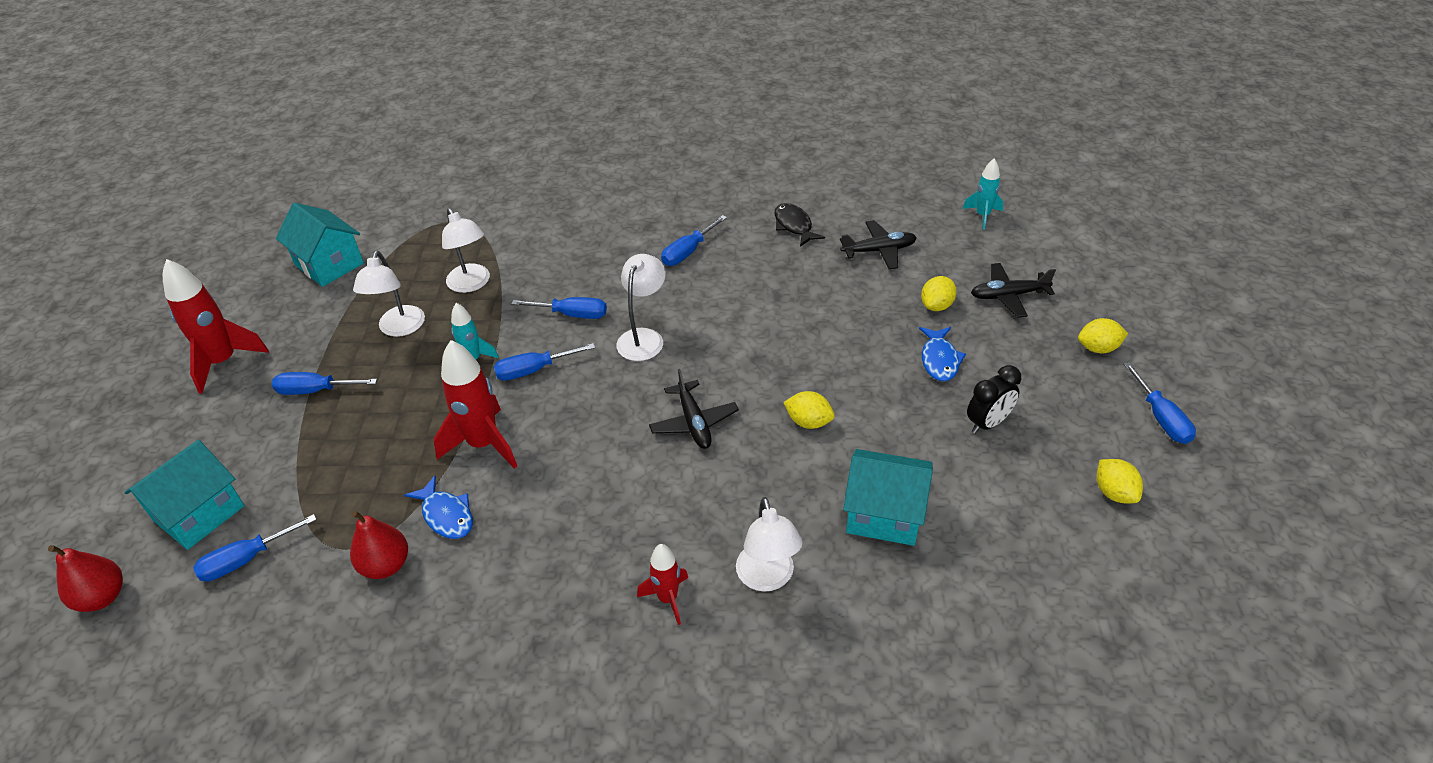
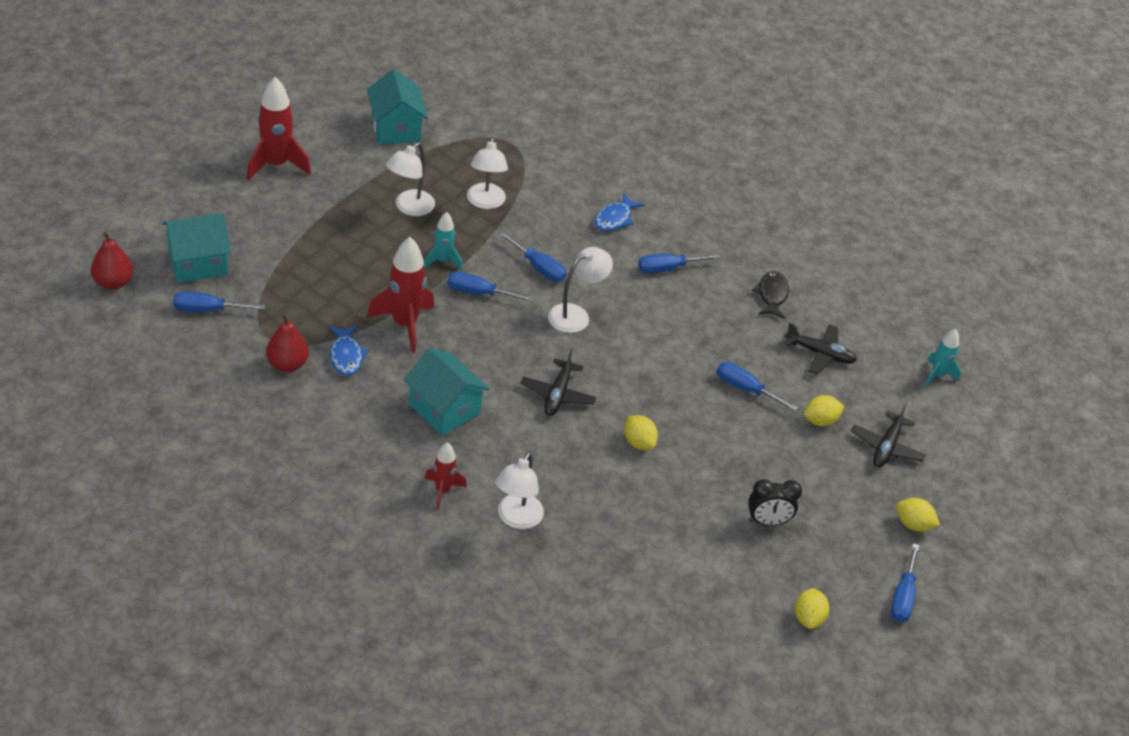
camera: 25 degrees right, 0 degrees up
(315, 390) = (322, 221): blue screwdriver -> blue screwdriver (745, 389)
(884, 514) = (631, 531): turquoise house -> turquoise house (444, 409)
(939, 360) = (779, 459): blue fish -> blue fish (615, 219)
(1008, 295) = (886, 447): black plane -> black plane turned 90 degrees counterclockwise

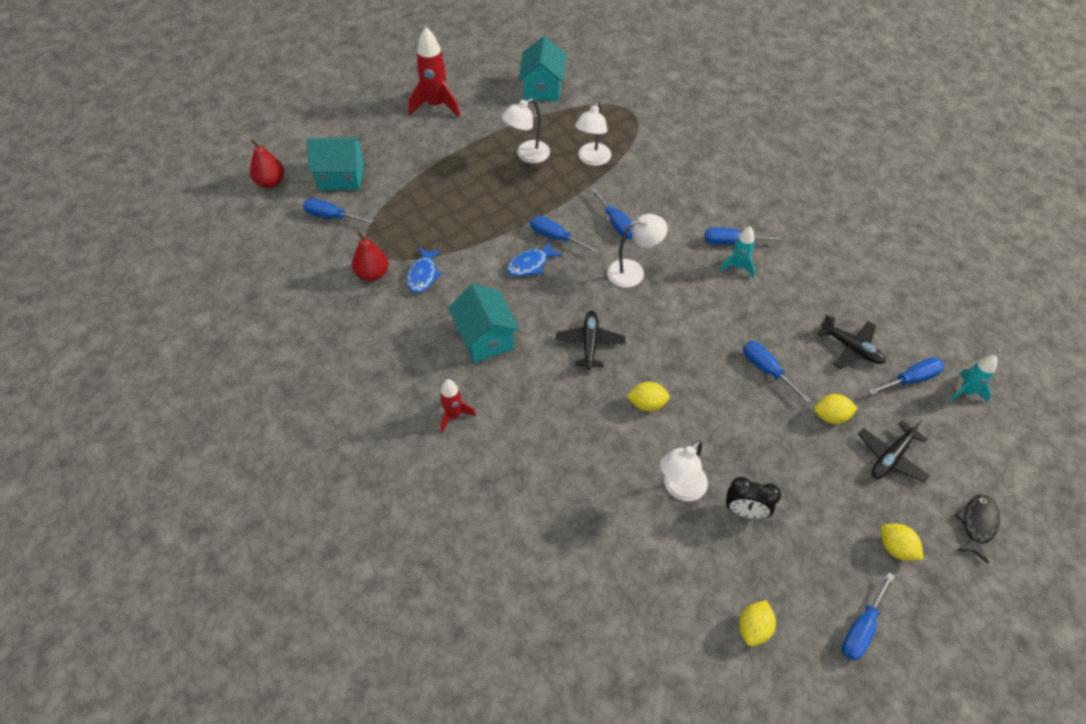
camera: 25 degrees right, 10 degrees up
(404, 324) = (482, 255): red rocket -> none
(442, 261) = (536, 204): turquoise rocket -> turquoise rocket (738, 267)
(516, 519) = (508, 456): white lamp -> white lamp (679, 489)
(557, 394) = (590, 343): black plane -> black plane turned 150 degrees clockwise
(615, 219) = (699, 190): blue fish -> blue fish (530, 264)
(638, 442) = (647, 404): yellow lemon -> yellow lemon turned 75 degrees counterclockwise
(772, 295) = (821, 283): black fish -> black fish (977, 525)
(884, 373) = (911, 379): none -> blue screwdriver

